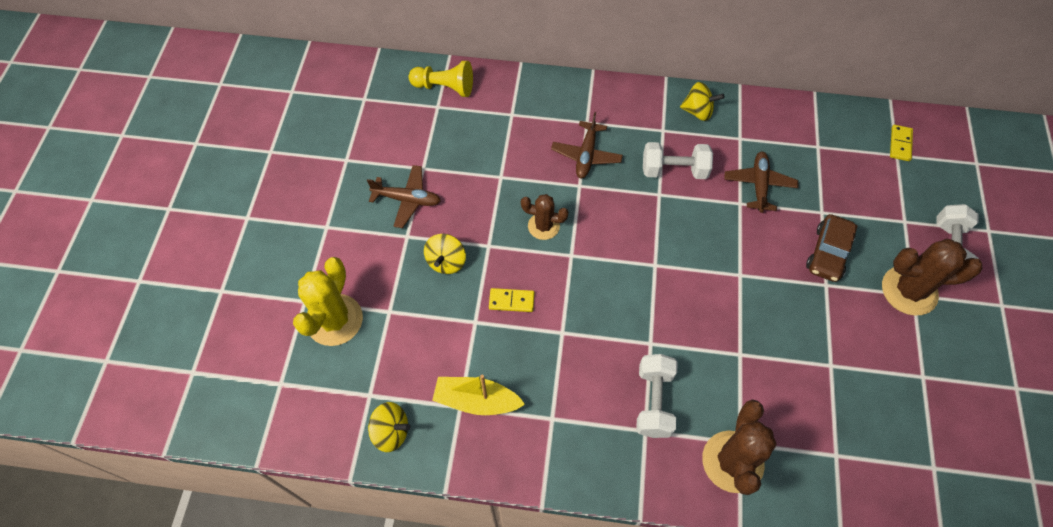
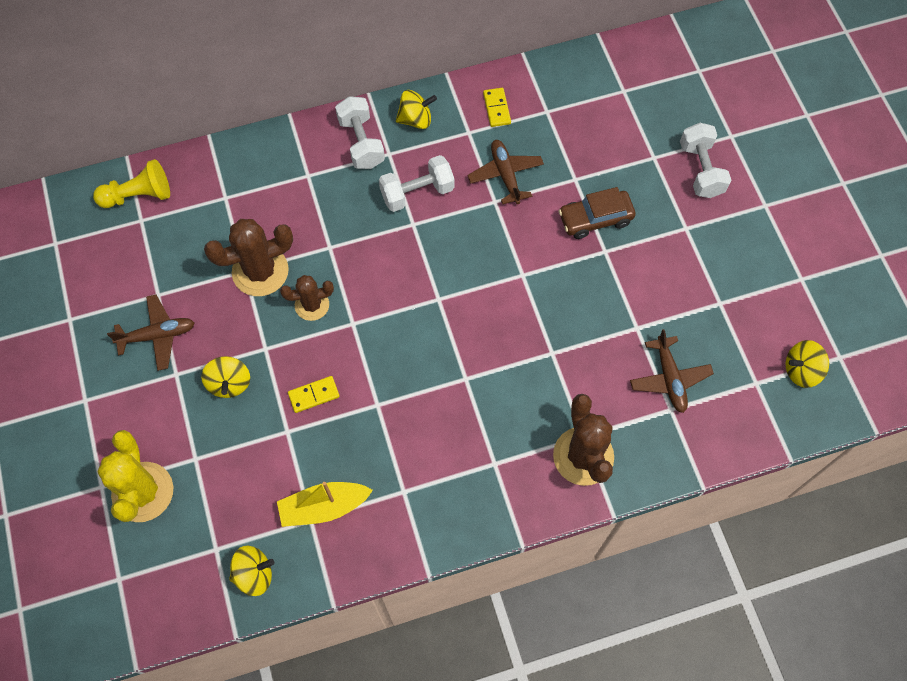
camera: 25 degrees left, 5 degrees up
(586, 155) = (322, 212): brown plane -> brown plane (669, 378)
(653, 401) = (491, 433): white dumbbell -> white dumbbell (361, 143)
(828, 253) = (595, 219): brown car -> brown car turned 75 degrees clockwise
(900, 144) = (623, 78): yellow domino -> yellow domino (497, 108)
(909, 291) = (680, 225): brown cactus -> brown cactus (260, 271)
(986, 476) = (801, 370): none -> yellow spinning top

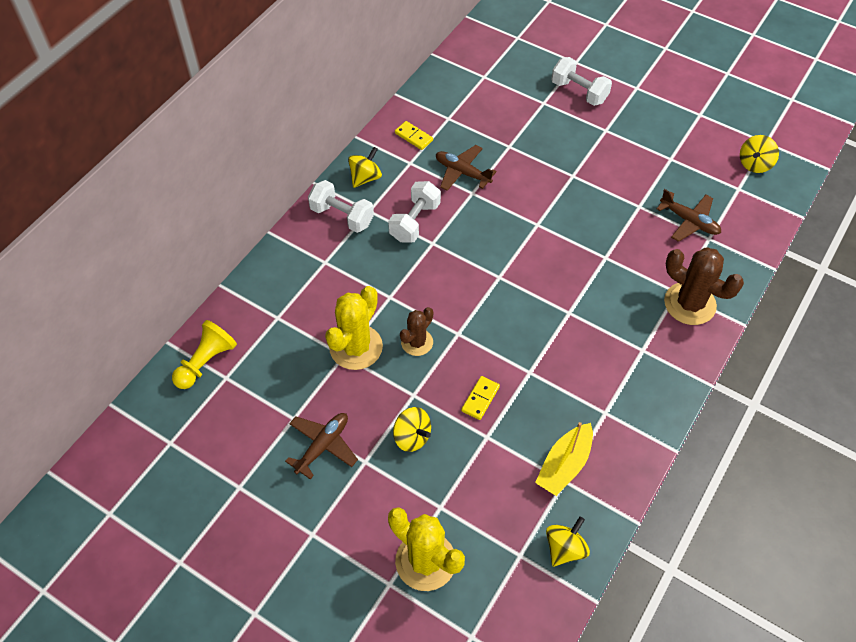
camera: 40 degrees left, 10 degrees down
(260, 271) = (356, 347): brown cactus -> yellow cactus
(595, 219) = (547, 161): brown car -> none

